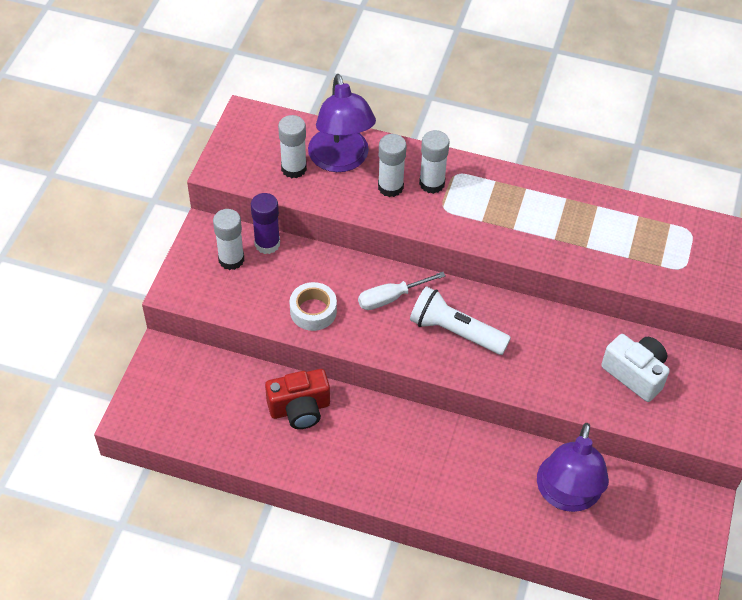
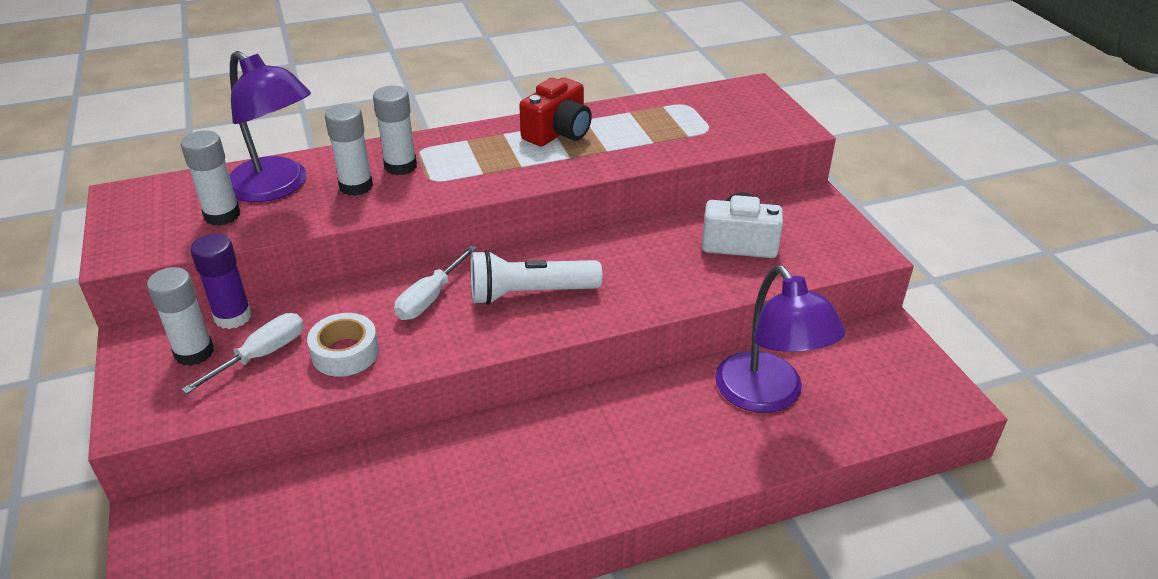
camera: 35 degrees left, 15 degrees down
(267, 284) = (262, 355): none -> white screwdriver
(300, 409) = (396, 479): red camera -> red camera (558, 133)

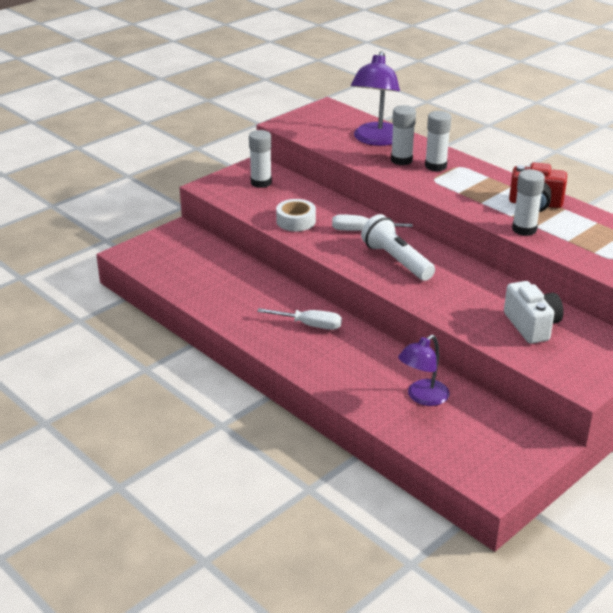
camera: 65 degrees right, 5 degrees down
(222, 215) = (337, 135): white glue stick -> white glue stick (524, 229)
(233, 317) = (294, 182): purple glue stick -> none
(262, 355) = (275, 200): white screwdriver -> white screwdriver (310, 325)
(767, 396) = (422, 397): purple lamp -> purple lamp, size x0.65

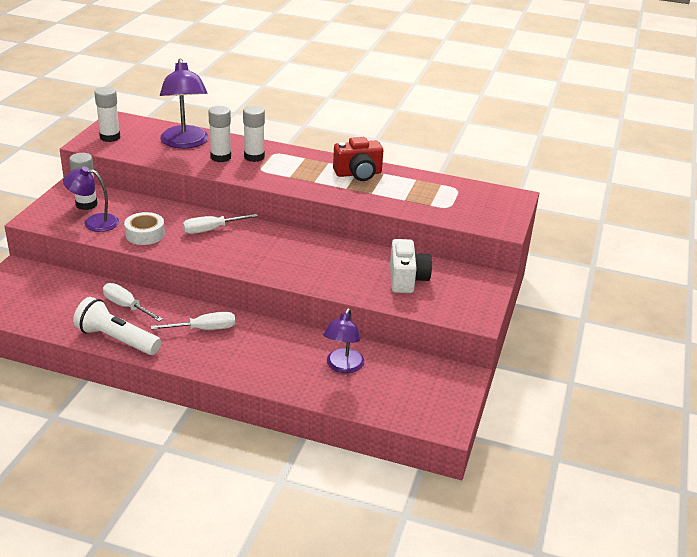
camera: 30 degrees left, 0 degrees up
(252, 286) = (126, 306): none -> white screwdriver
(257, 200) = (94, 222): none -> purple lamp
(396, 260) = (260, 250): white flashlight -> white flashlight (117, 339)
(524, 229) = (364, 198): white glue stick -> white glue stick (110, 137)
(531, 326) = (407, 279): white camera -> white camera turned 45 degrees clockwise

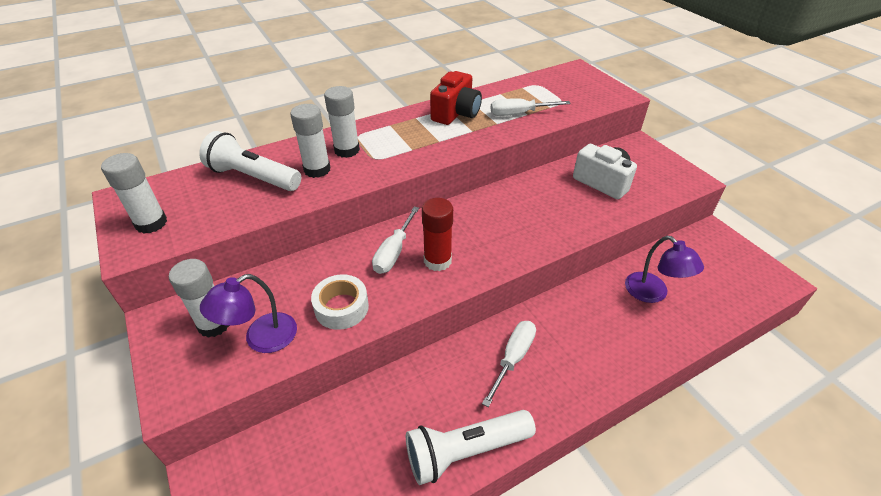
camera: 45 degrees left, 10 degrees up
(126, 306) = (408, 403): white screwdriver -> white screwdriver (519, 114)
(185, 143) = (253, 177): purple lamp -> white flashlight
(224, 247) = (437, 261): none -> red glue stick

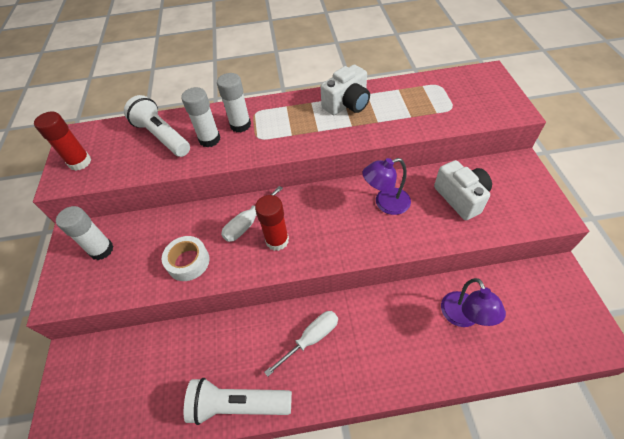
camera: 25 degrees right, 10 degrees up
(151, 223) = (80, 162): white glue stick -> red glue stick
(261, 338) = (125, 271): purple lamp -> purple lamp (385, 203)
(456, 113) = (347, 104): red camera -> white camera
(519, 114) = (403, 115): white screwdriver -> none

